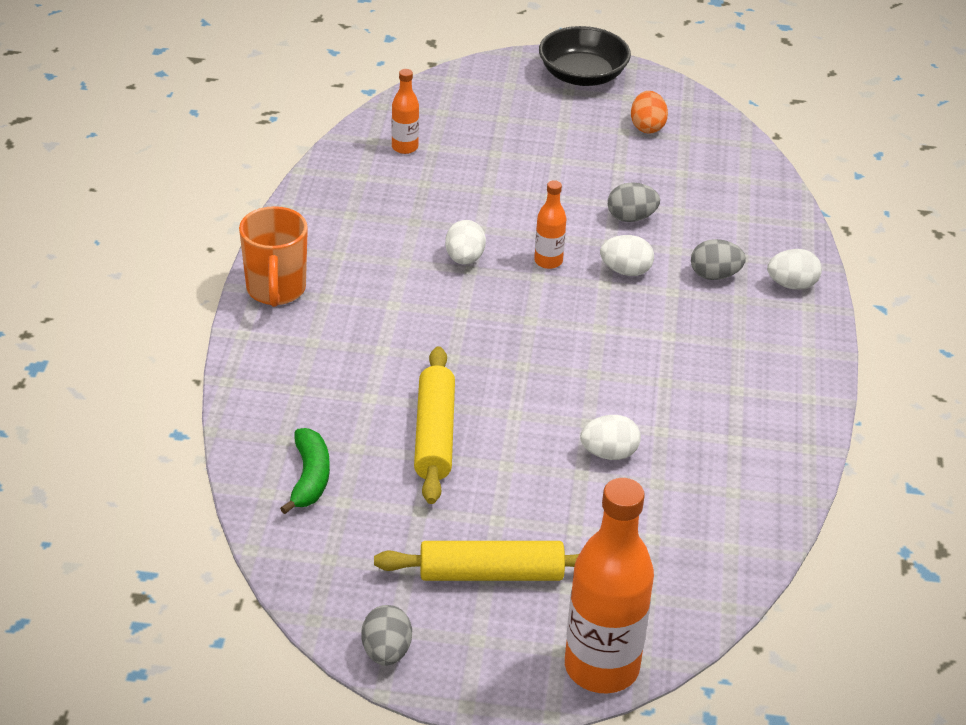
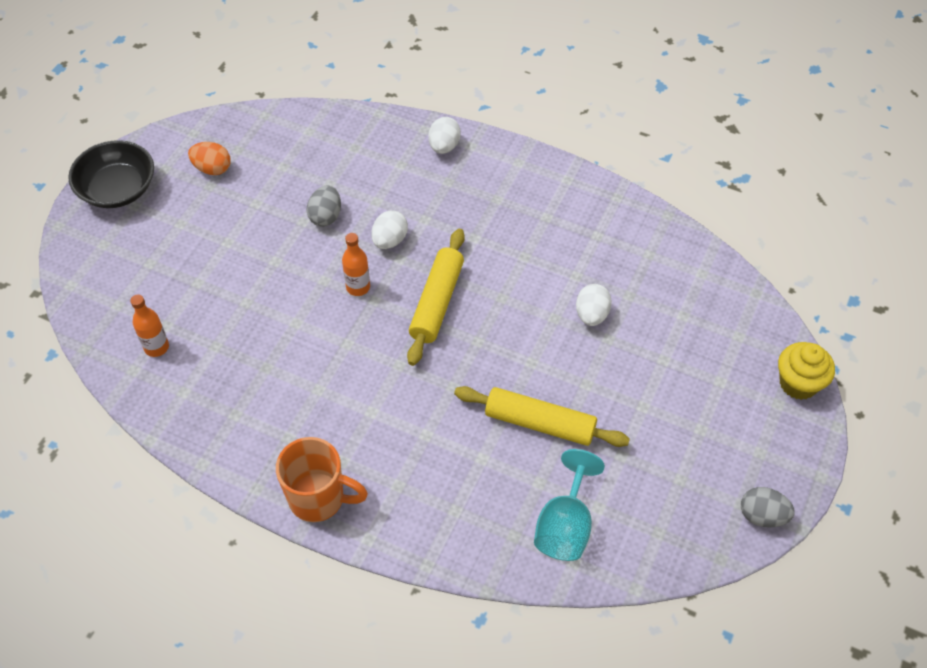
camera: 70 degrees left, 15 degrees up
(309, 478) = (565, 526): green banana -> turquoise goblet
(464, 259) = (332, 344): white egg -> none
(491, 574) = (697, 425): yellow rolling pin -> yellow rolling pin (437, 302)
(601, 667) = (798, 383): orange bottle -> yellow cupcake
(714, 275) = (416, 187): grey egg -> none

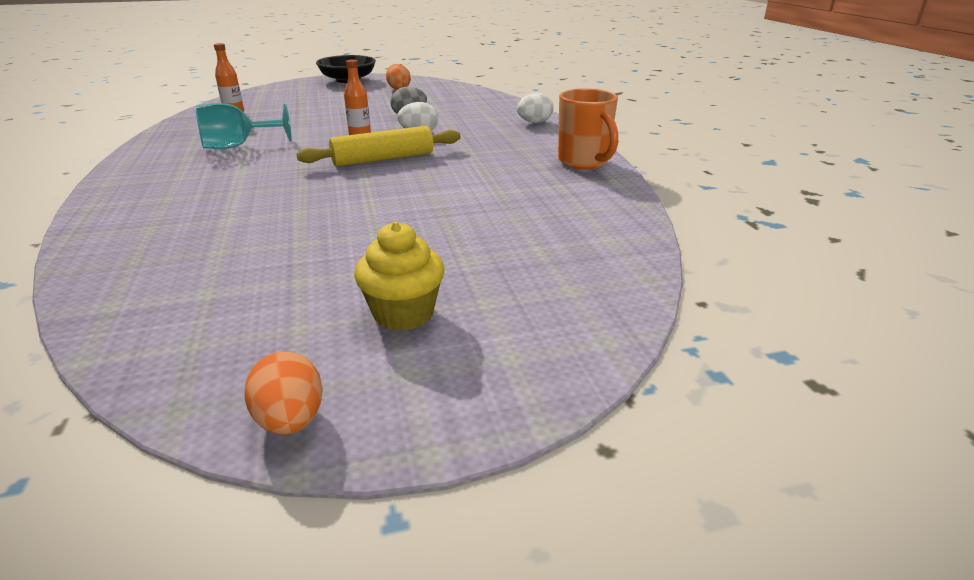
camera: 50 degrees right, 25 degrees down
(319, 499) = (127, 180): orange mug -> orange mug (583, 162)
(539, 423) = (298, 229): yellow rolling pin -> none
(565, 526) = (165, 282): turquoise goblet -> turquoise goblet (238, 146)
(591, 315) = (465, 210): white egg -> none
(762, 515) = (291, 420): grey egg -> orange egg
(798, 383) = (569, 359): yellow cupcake -> yellow cupcake (403, 313)

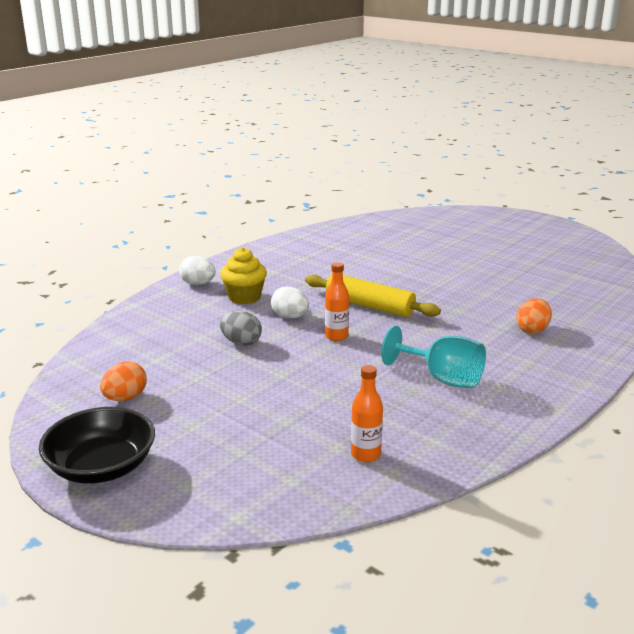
camera: 125 degrees left, 5 degrees down
(291, 420) = (578, 234): orange egg -> orange egg (532, 330)
(403, 313) = (508, 239): yellow cupcake -> yellow cupcake (244, 297)
(583, 162) = (279, 248): orange mug -> none

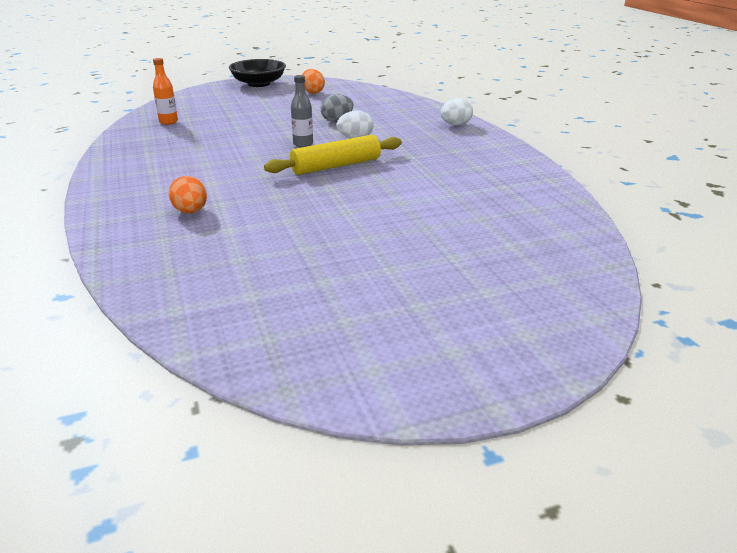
camera: 120 degrees right, 5 degrees up
(244, 297) = (410, 133): yellow cupcake -> none
(336, 336) = (303, 144): orange bottle -> grey bottle
(442, 378) = (193, 157): turquoise goblet -> none

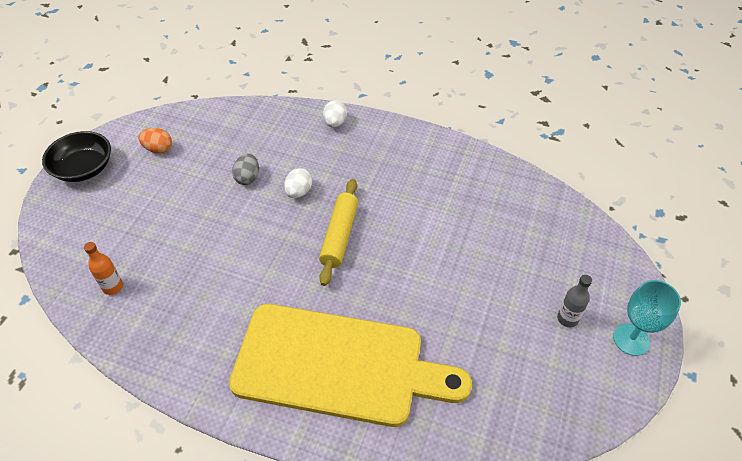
camera: 50 degrees left, 20 degrees up
(191, 212) = (337, 365): orange egg -> yellow cutting board
(303, 144) = (276, 228): grey bottle -> grey bottle (567, 319)
(467, 368) = (631, 339): none -> turquoise goblet

